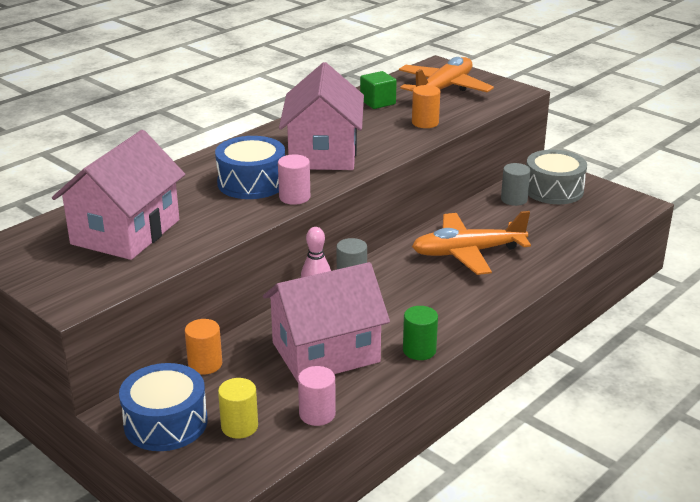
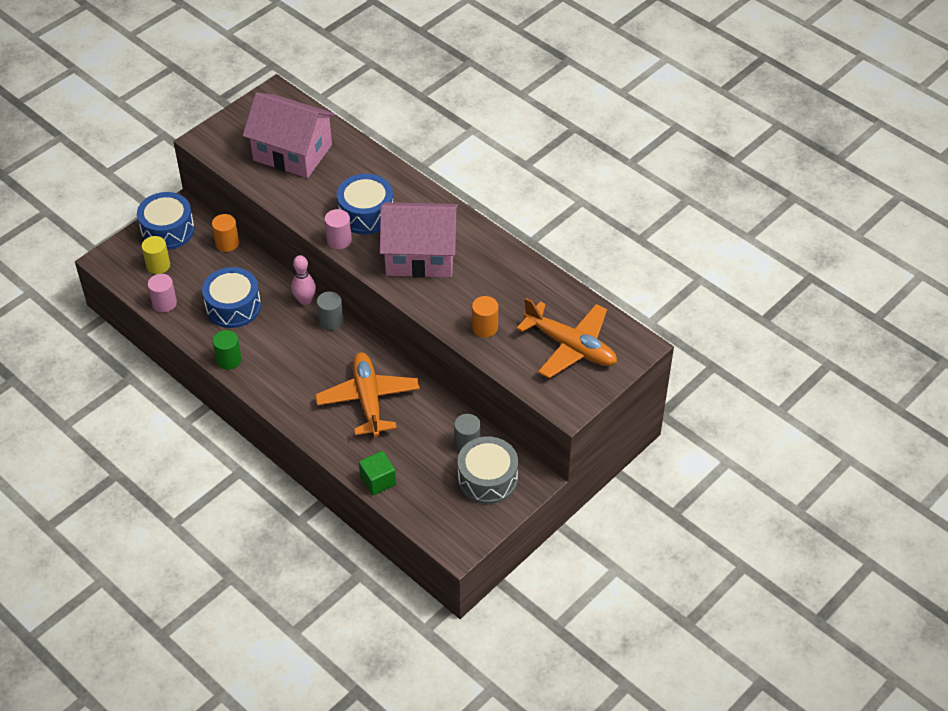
camera: 90 degrees right, 20 degrees up
(326, 352) = (233, 307): pink house -> blue drum
(378, 102) = (534, 294): green cube -> green cube (378, 481)

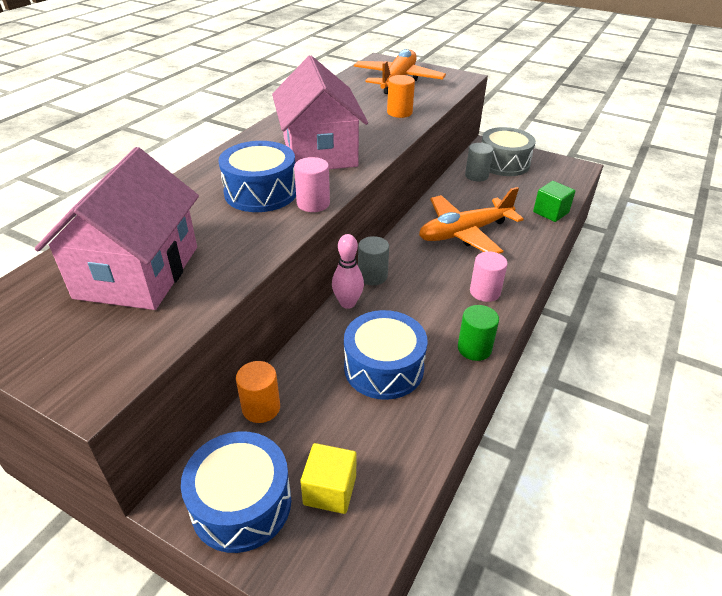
camera: 105 degrees left, 10 degrees down
(158, 265) = (330, 490): yellow cylinder -> yellow cube
(164, 303) = (408, 453): pink cylinder -> pink cylinder (485, 292)

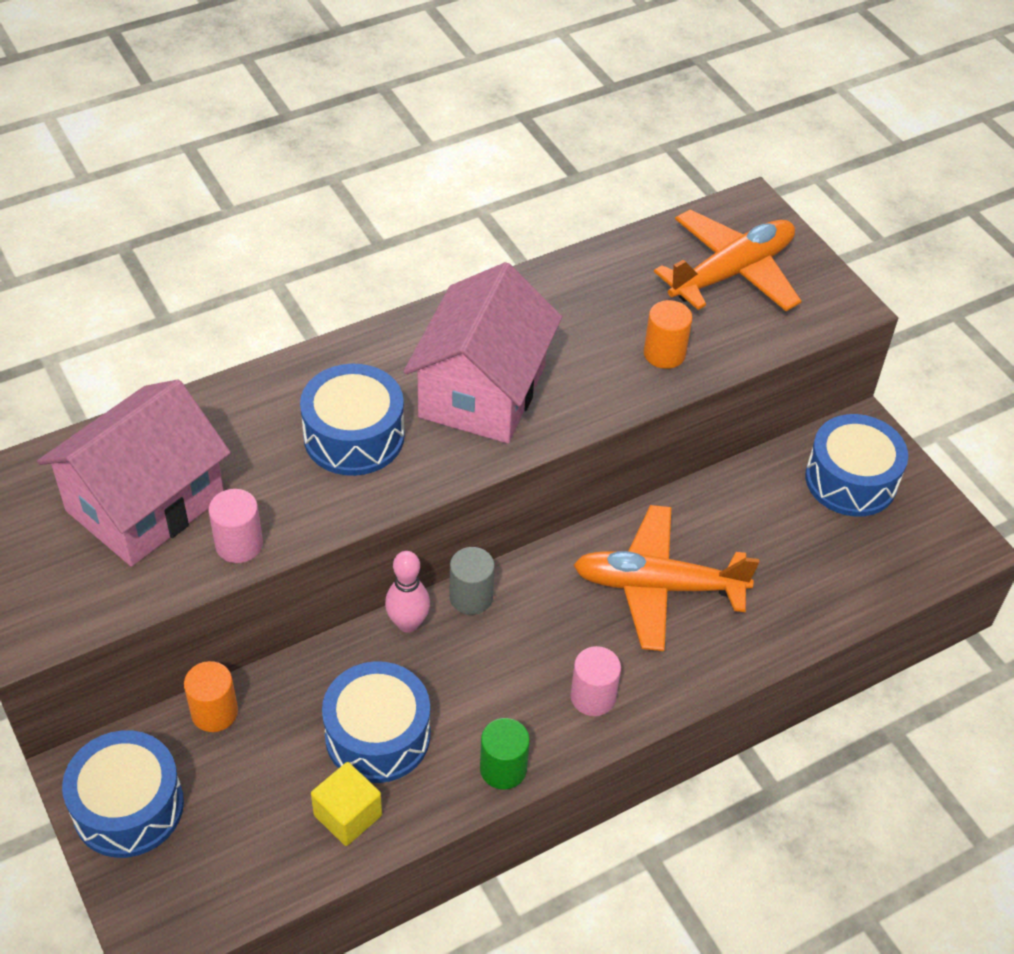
camera: 30 degrees right, 10 degrees up
(313, 203) = (399, 486): pink cylinder -> pink cylinder (239, 544)
(330, 490) = (215, 842): yellow cube -> yellow cube (348, 815)
(476, 176) = (780, 486): grey cylinder -> none
(503, 163) = (851, 480): grey drum -> blue drum
(550, 212) = (824, 613): green cube -> none

